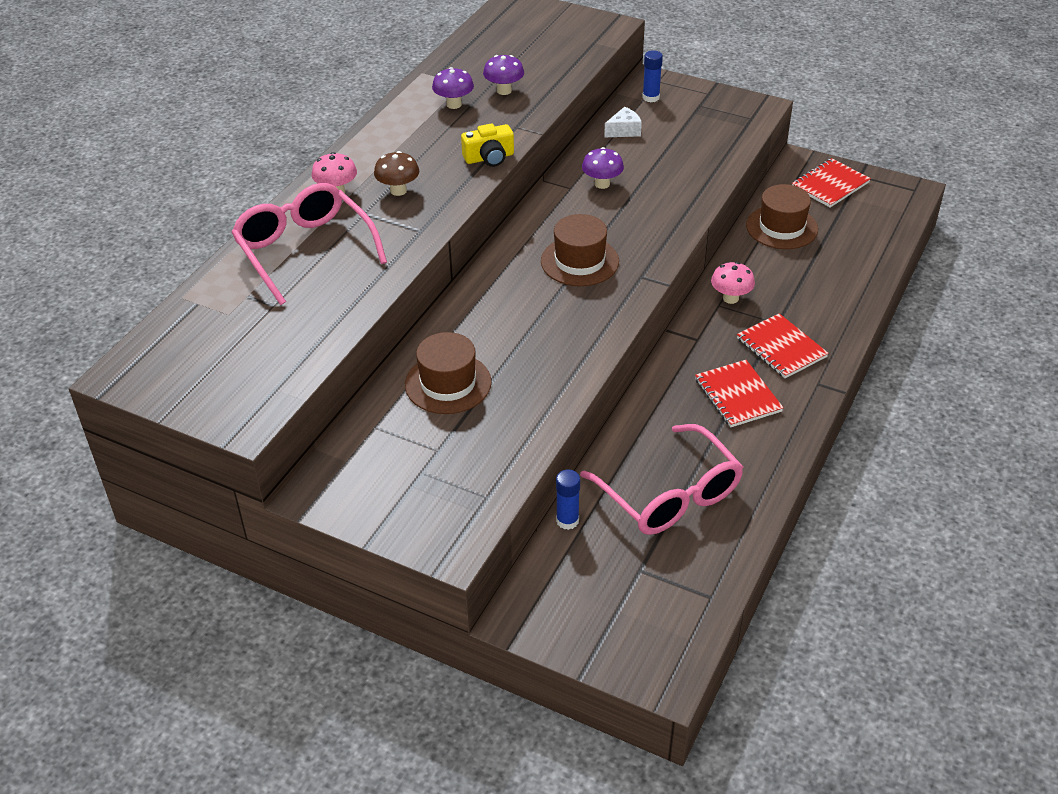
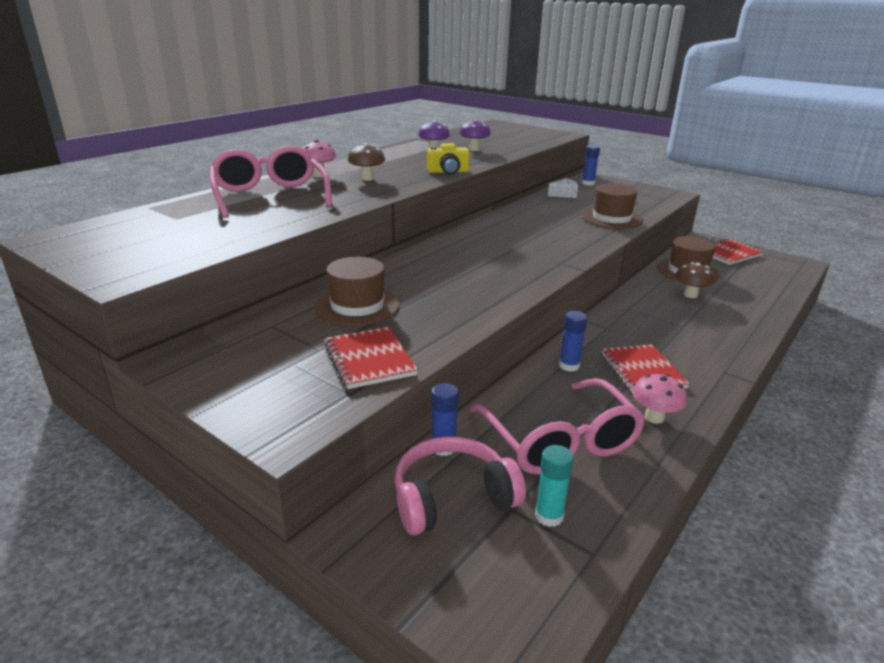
camera: 10 degrees right, 15 degrees down
(579, 261) = (508, 250): brown hat -> brown hat (611, 218)
(589, 569) = (452, 498): none -> pink headphones
(602, 184) = (539, 215): purple mushroom -> none
(665, 401) = (569, 366): none -> blue glue stick
(672, 570) = (549, 516): none -> turquoise glue stick
(730, 298) = (640, 306): pink mushroom -> pink mushroom (654, 417)
(781, 348) = (686, 342): red notebook -> red notebook (369, 359)
(785, 270) = (690, 295): none -> brown mushroom

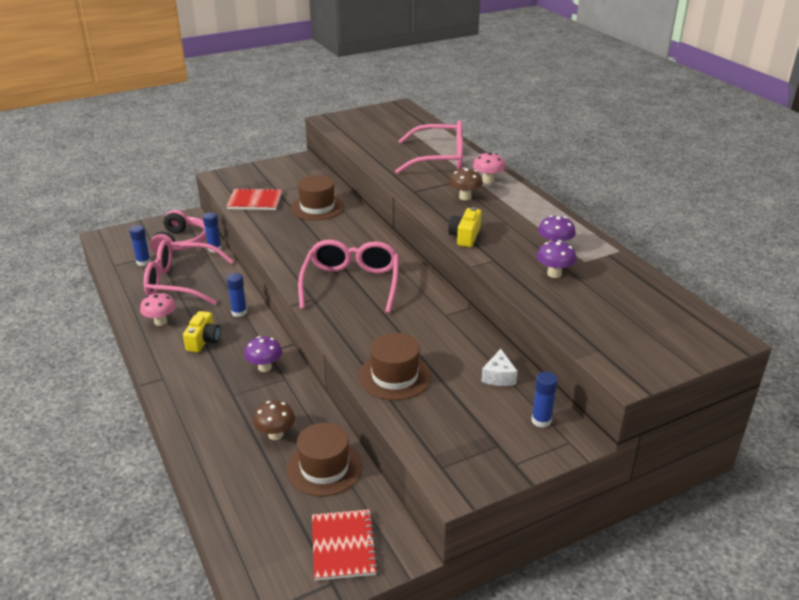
camera: 115 degrees right, 5 degrees up
(513, 253) = (351, 283): none -> pink glasses
(549, 516) = (143, 262): turquoise glue stick -> blue glue stick
(629, 322) = (265, 367): none -> purple mushroom
(642, 370) = (203, 340): red notebook -> yellow camera

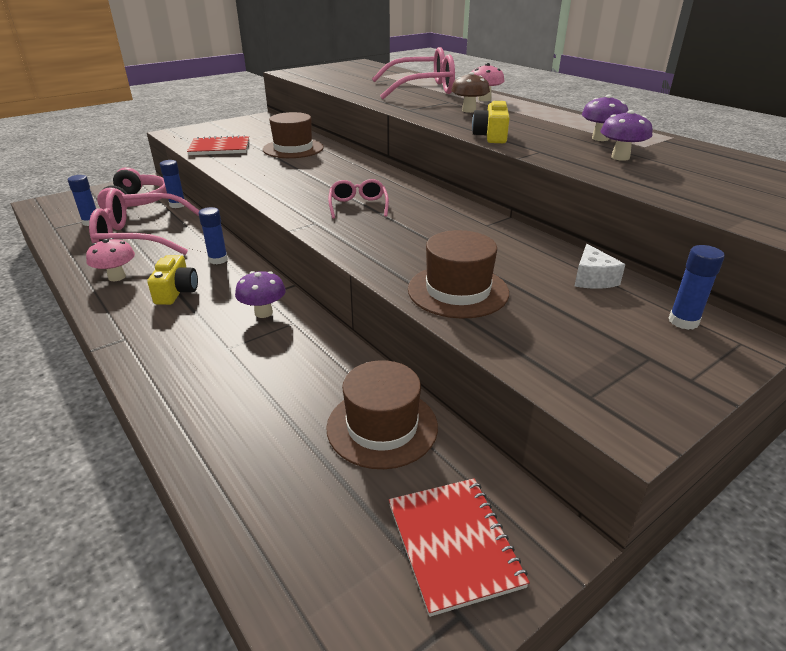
camera: 10 degrees left, 0 degrees up
(275, 434) = (298, 390): brown mushroom -> none
(351, 283) = (358, 206): pink glasses -> pink glasses, size x0.50

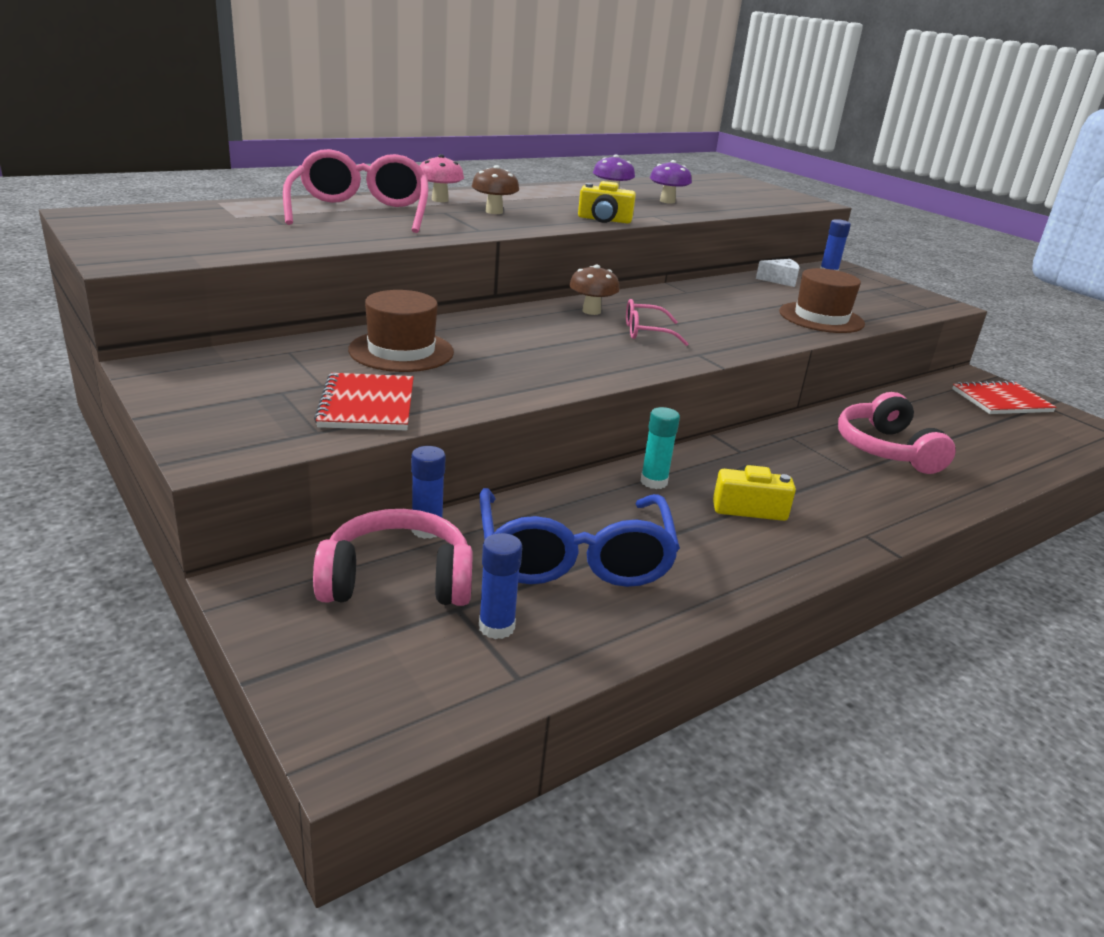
camera: 90 degrees left, 5 degrees down
(117, 277) = (720, 561): pink mushroom -> none
(139, 237) = (574, 557): pink glasses -> blue glasses
(218, 260) = (654, 482): blue glue stick -> turquoise glue stick
(263, 313) = (778, 452): purple mushroom -> none
(271, 377) = (885, 449): none -> pink headphones
(382, 427) = (917, 410): brown hat -> none
(397, 189) = (591, 311): none -> brown mushroom

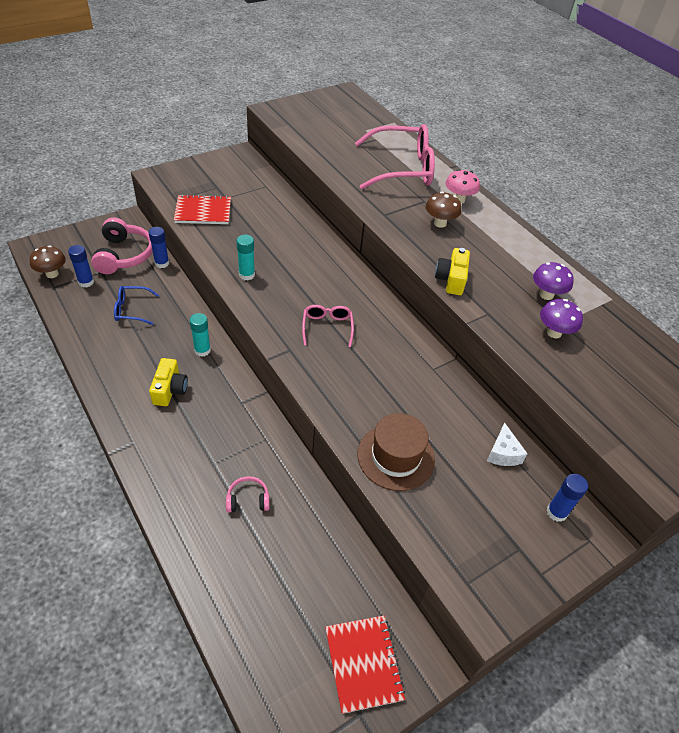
camera: 90 degrees right, 20 degrees up
(401, 351) = (272, 221): brown hat -> none
(551, 374) = (246, 275): none -> turquoise glue stick
(574, 557) = (131, 309): blue glasses -> blue glasses, size x0.50
(591, 311) = (363, 304): brown mushroom -> brown mushroom (52, 274)
(885, 449) = (248, 499): pink headphones -> pink headphones, size x0.51

